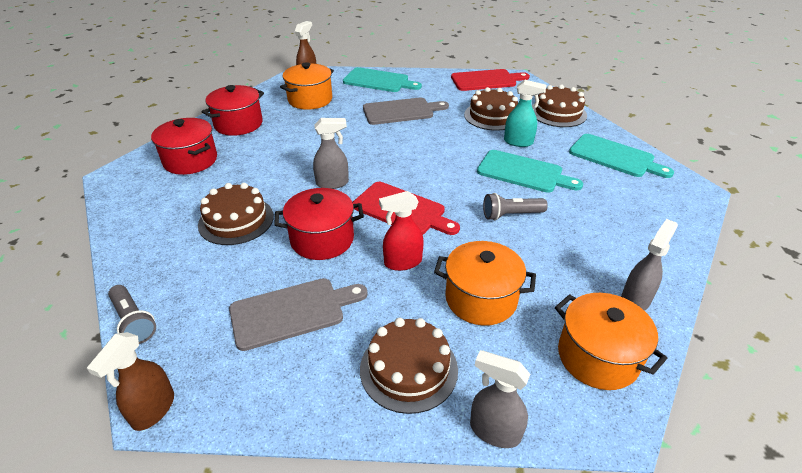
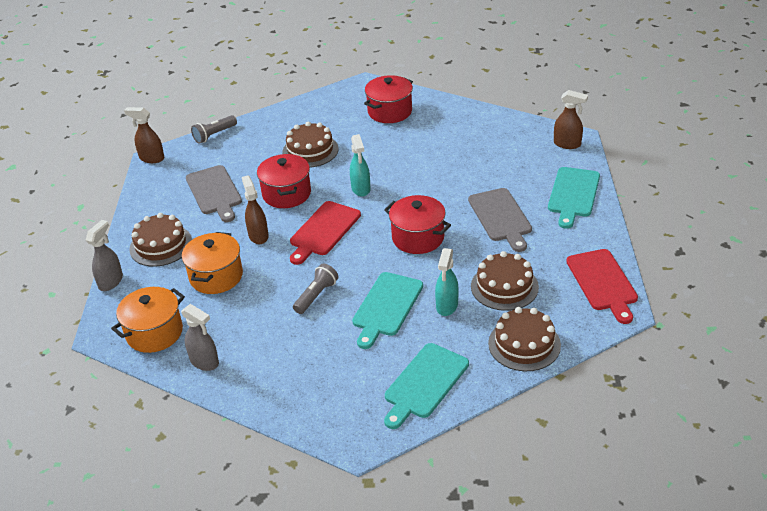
camera: 90 degrees right, 0 degrees up
(238, 124) = (454, 122): red pot -> red pot (418, 238)
(310, 100) = (513, 154): orange pot -> none
(332, 183) = (361, 189): grey spray bottle -> turquoise spray bottle
(402, 262) = (258, 236): red spray bottle -> brown spray bottle
(511, 215) = (316, 295): grey flashlight -> grey flashlight turned 45 degrees clockwise

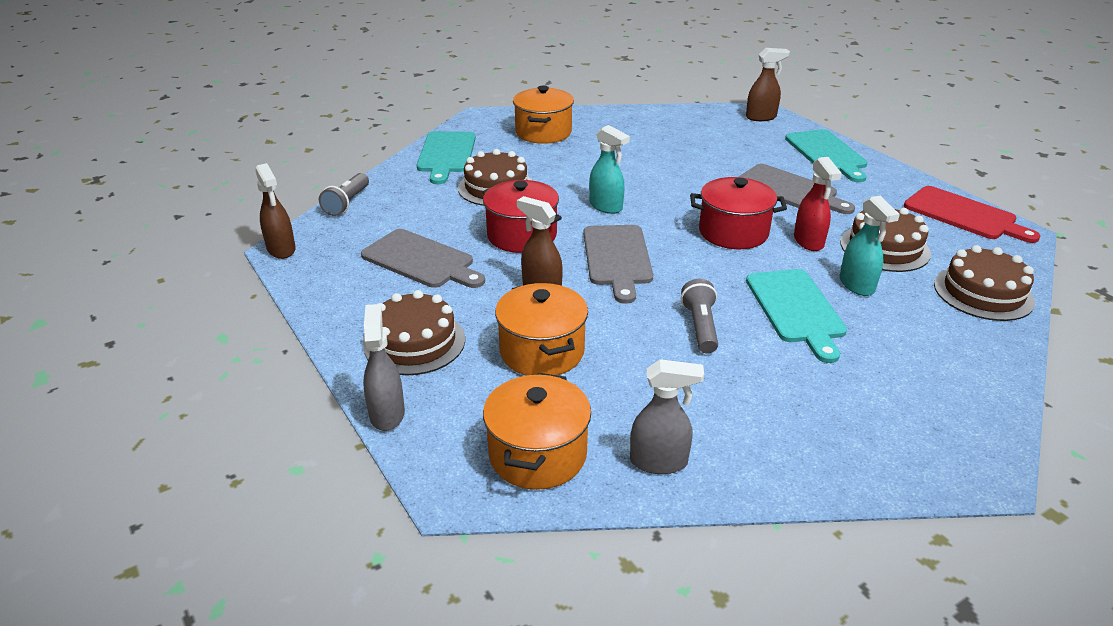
camera: 35 degrees left, 5 degrees down
(151, 158) = (281, 249): brown spray bottle -> brown spray bottle turned 105 degrees counterclockwise
(323, 231) = (617, 258): red cutting board -> grey cutting board
(390, 111) = (543, 132): red pot -> orange pot
(424, 383) = (950, 371): turquoise cutting board -> turquoise cutting board (446, 154)
(458, 263) = (808, 242): none -> red spray bottle

